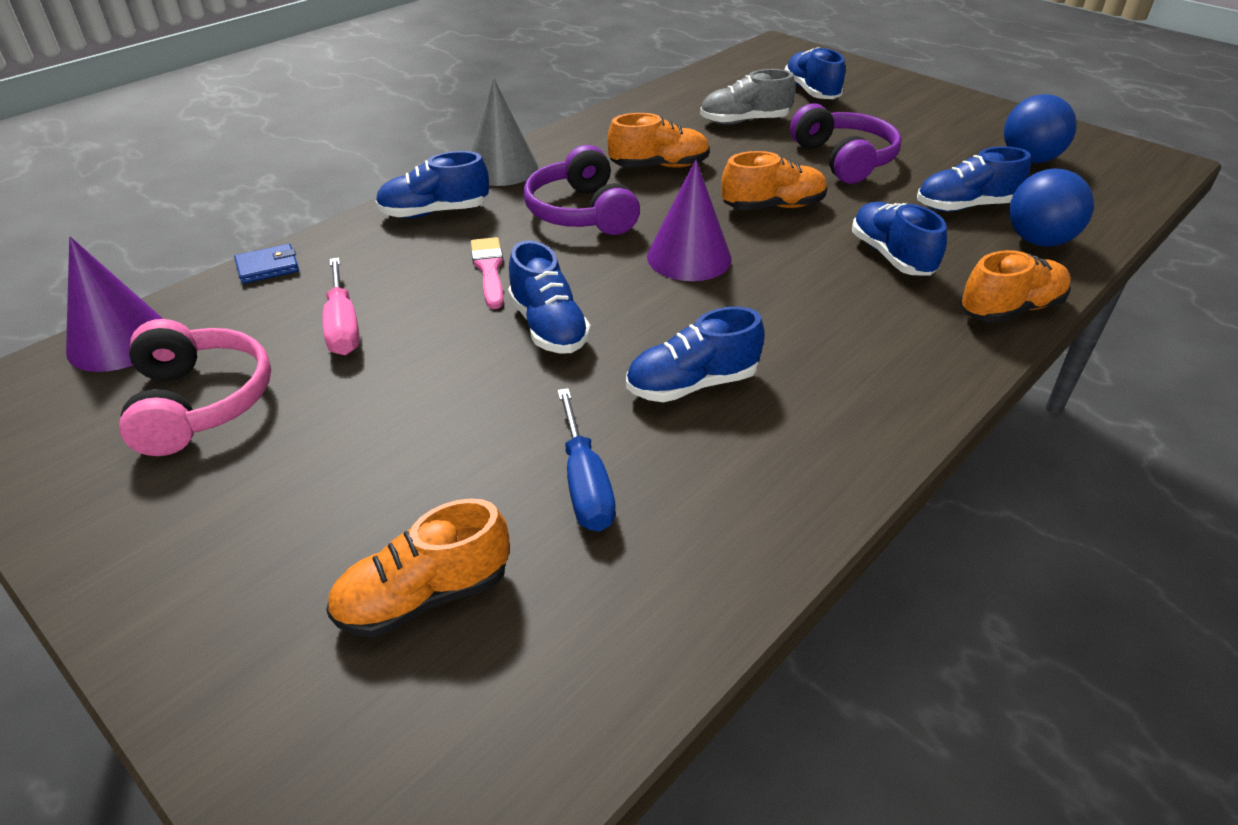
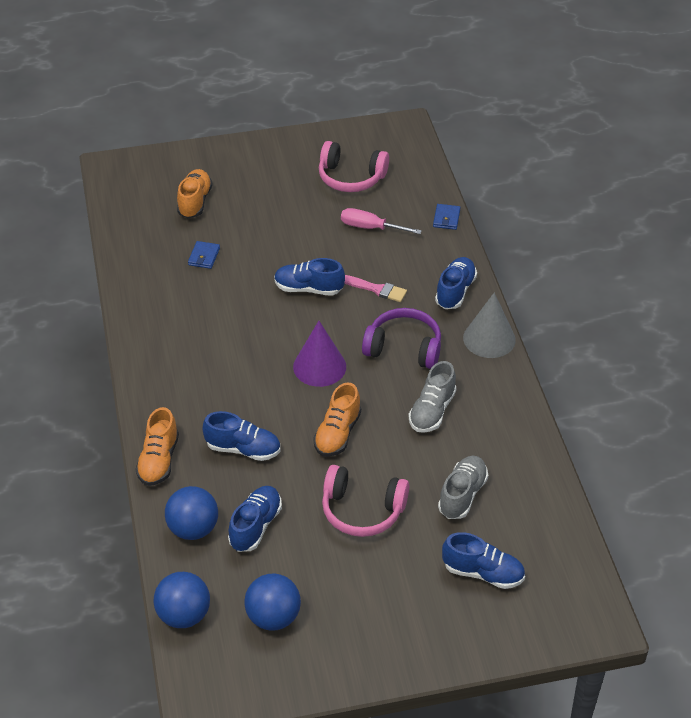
camera: 125 degrees right, 5 degrees up
(119, 341) = (419, 165): purple cone -> none
(584, 483) = (204, 256): blue screwdriver -> blue wallet
(659, 166) = (432, 411): orange shoe -> grey shoe
(691, 384) = (225, 313): blue shoe -> none
(844, 159) = (362, 510): purple headphones -> pink headphones
(1122, 202) = (184, 615): none -> blue ball

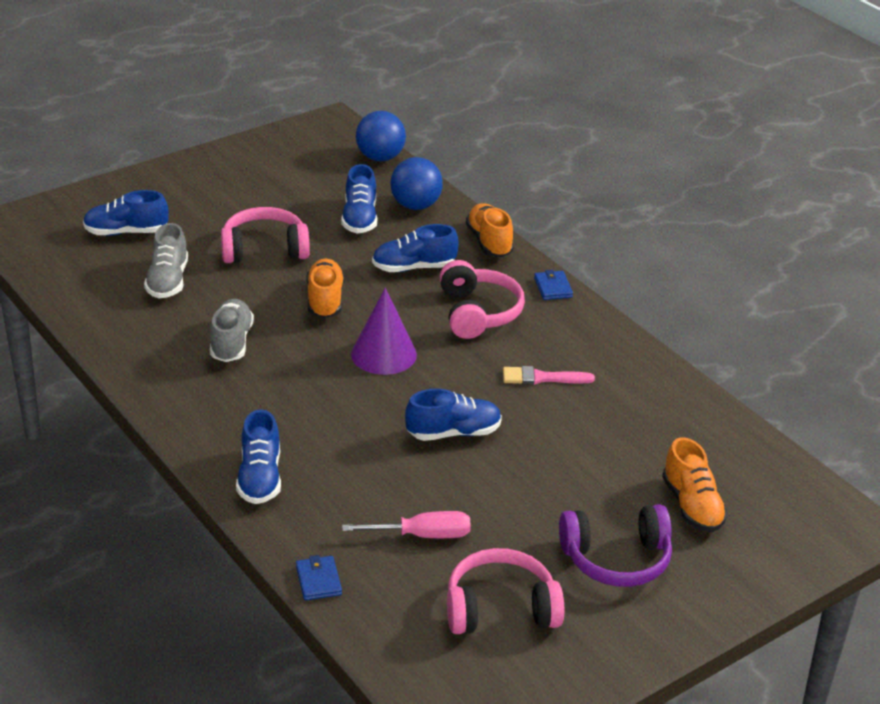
camera: 155 degrees right, 10 degrees down
(204, 256) = (614, 437): blue wallet -> blue wallet (553, 288)
(222, 385) = (478, 313): none -> pink headphones
(273, 617) = (303, 171): blue ball -> none
(376, 289) = (366, 454): pink brush -> pink brush (542, 378)
(404, 348) = (295, 396): purple headphones -> purple headphones (616, 559)
(489, 338) = (192, 431): grey cone -> none

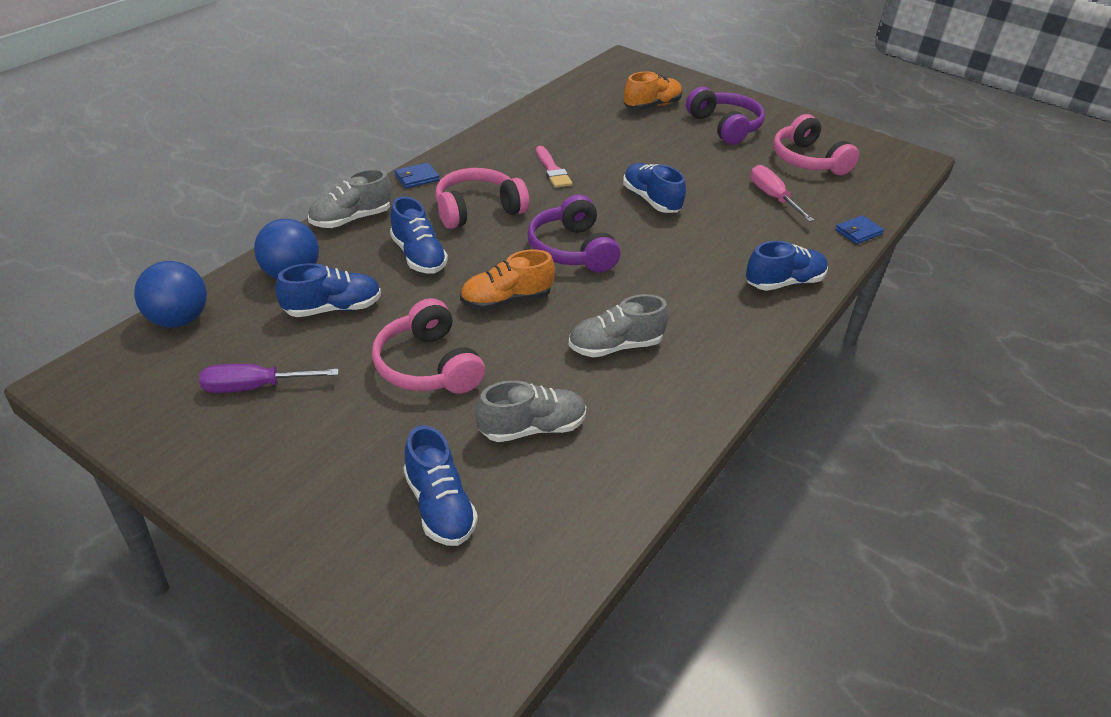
camera: 110 degrees left, 5 degrees up
(286, 180) = (255, 387): none -> purple screwdriver
(383, 354) = (572, 250): purple cone -> purple headphones
(489, 242) = (351, 219): orange shoe -> grey shoe

